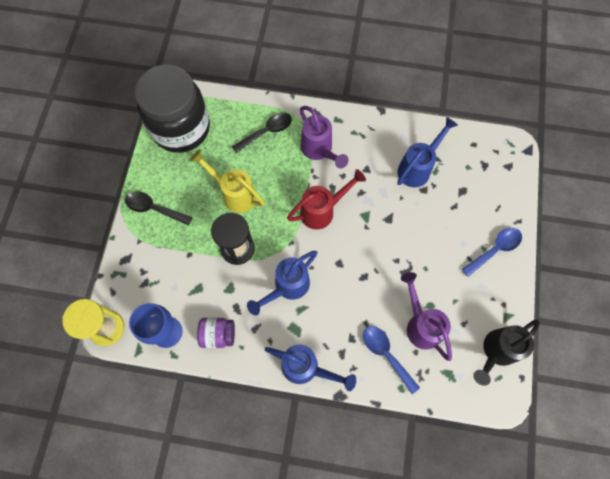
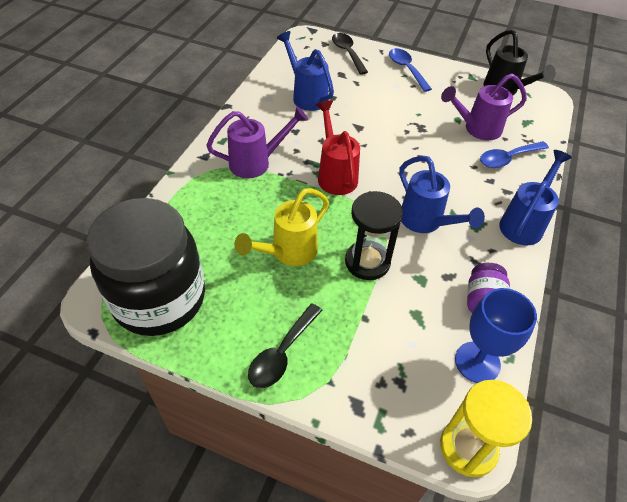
camera: 80 degrees left, 20 degrees down
(266, 132) = (210, 205): black spoon -> black spoon (347, 53)

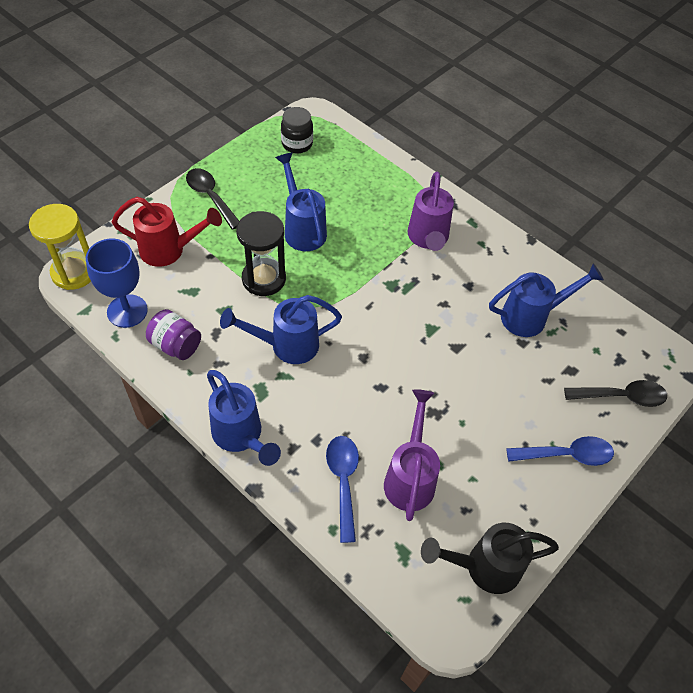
camera: 110 degrees right, 5 degrees up
(159, 299) = (297, 144): black jar -> black jar, size x0.43
(288, 253) = (302, 228): yellow watering can -> blue watering can
(335, 174) = (386, 296): red watering can -> red watering can (170, 250)

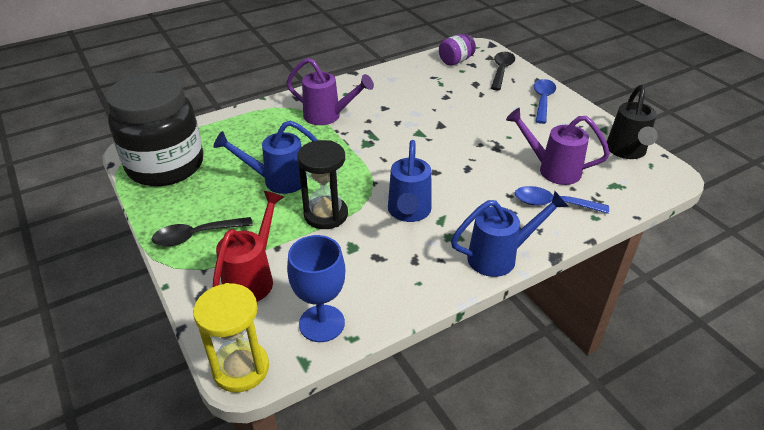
camera: 70 degrees left, 15 degrees down
(176, 345) = (382, 288): purple jar -> purple jar (455, 61)
(297, 144) = (166, 166): black jar -> black jar, size x2.35
(531, 316) = (424, 88): blue watering can -> none

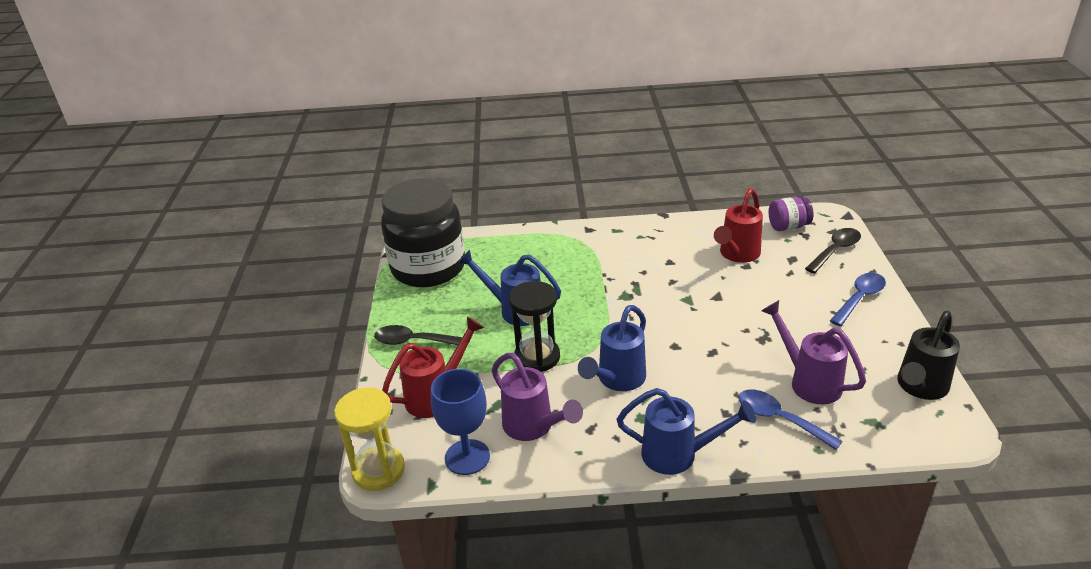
camera: 30 degrees right, 5 degrees down
(328, 116) = (606, 257): purple watering can -> purple watering can (534, 427)
(433, 90) = (737, 255): none -> red watering can

